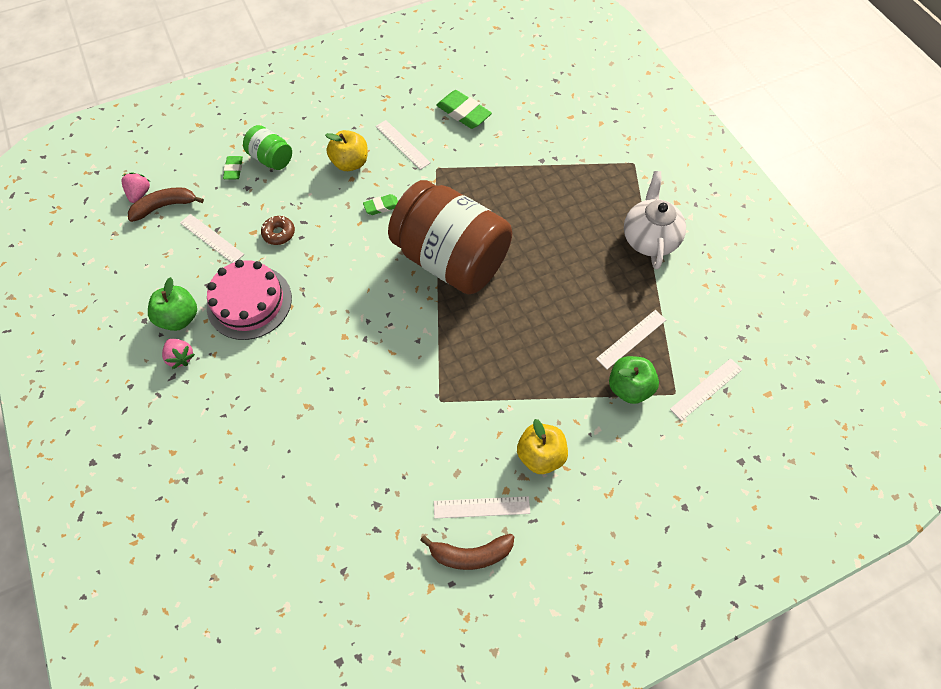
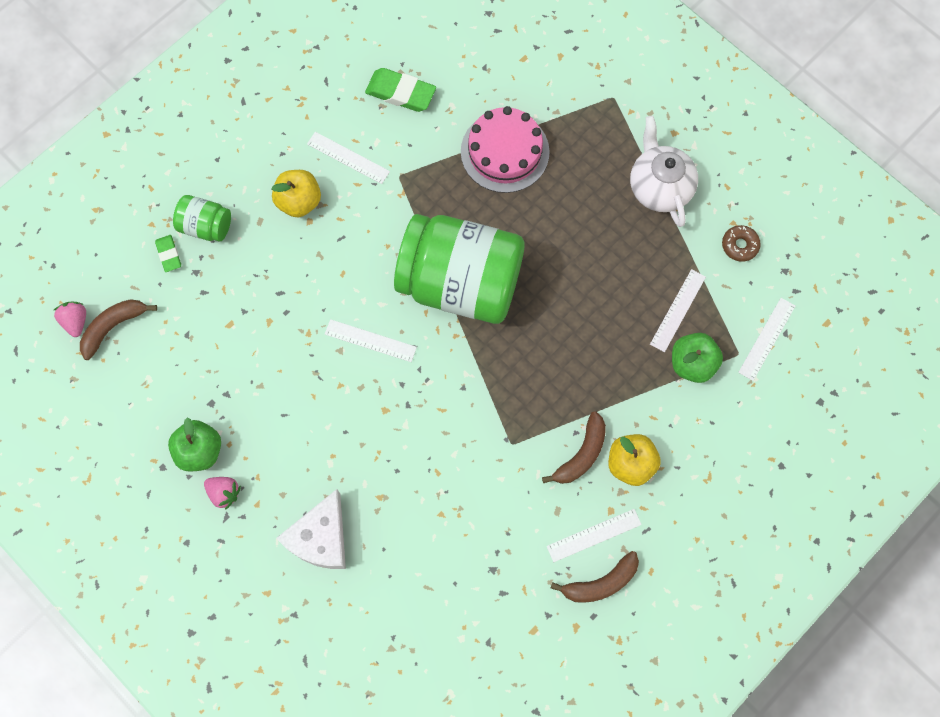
camera: 20 degrees left, 10 degrees up
(211, 238) = (187, 348): white ruler -> white ruler (370, 340)
(240, 422) = (321, 537): none -> white cheese
(249, 302) = (266, 407): pink cake -> pink cake (505, 152)
(279, 233) = (259, 316): brown donut -> brown donut (739, 245)
(381, 206) = (358, 245): green eraser -> none
(451, 259) = (461, 283): brown jar -> green jar
(498, 431) = (581, 454): none -> brown banana

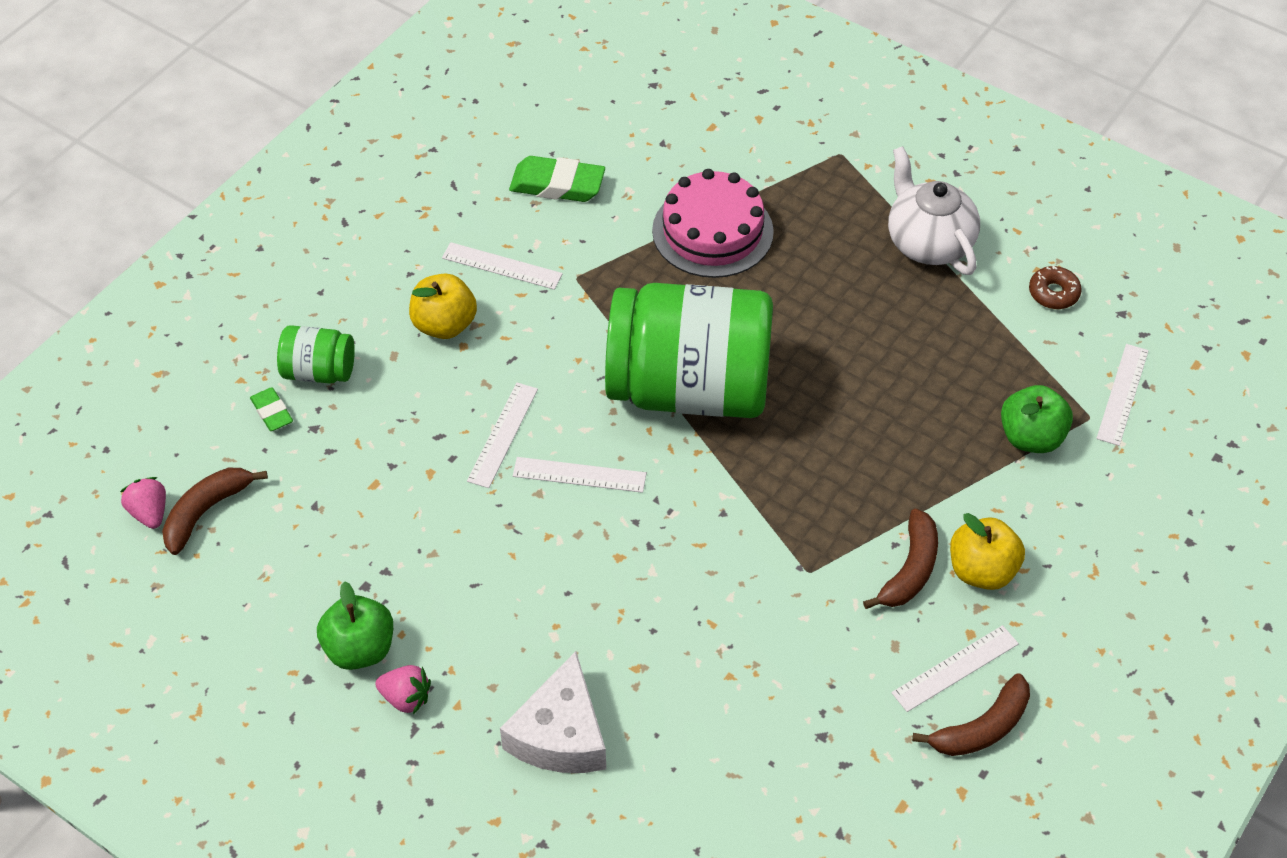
camera: 10 degrees left, 20 degrees down
(678, 310) = (994, 378): white ruler -> white ruler (503, 434)

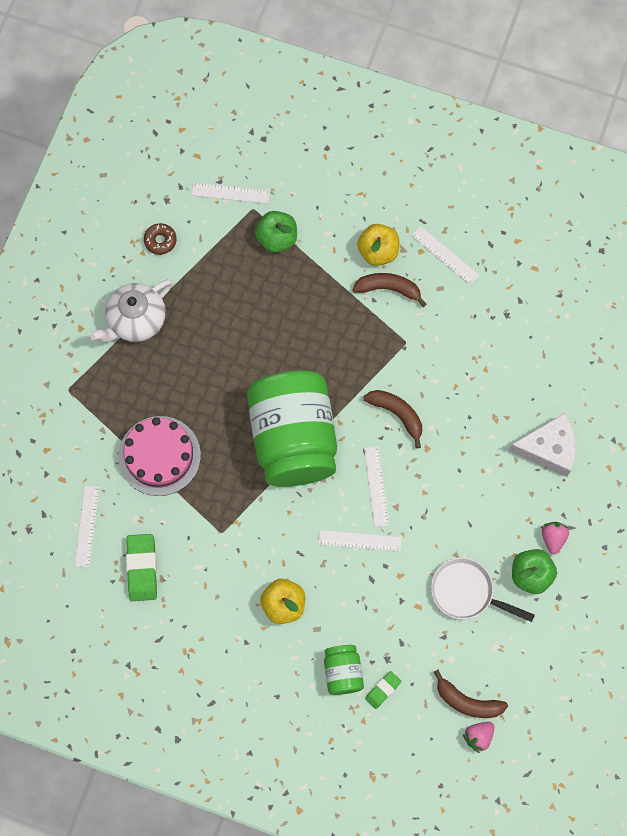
camera: 105 degrees left, 20 degrees up
(369, 552) = (466, 592): none -> white pan
(502, 266) = (224, 583): white ruler -> white ruler (87, 526)
(981, 728) = (477, 237): brown banana -> brown banana (397, 414)

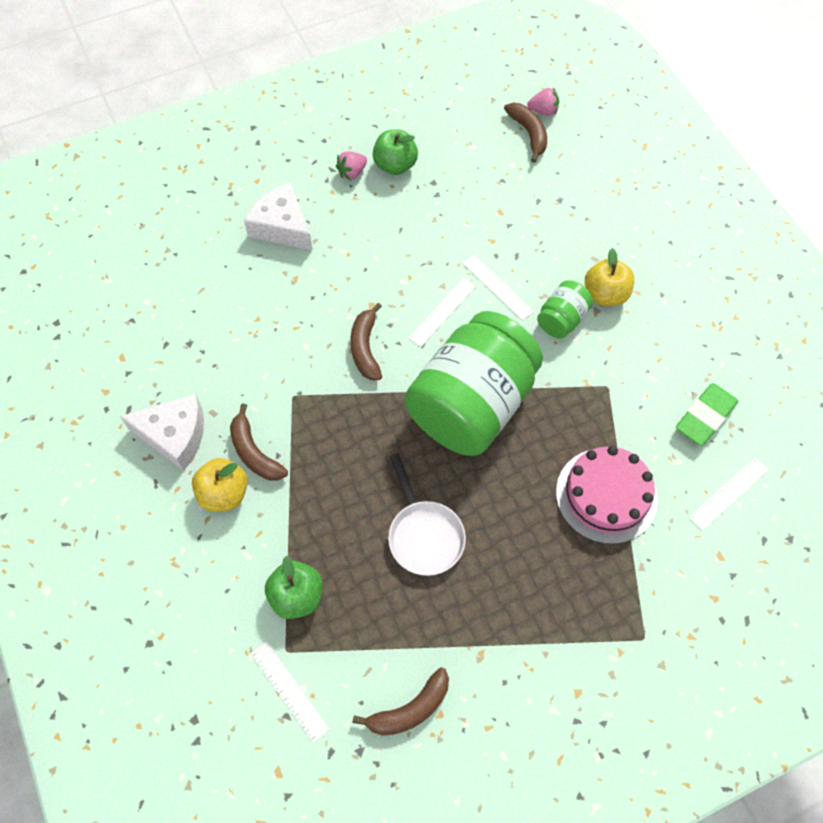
camera: 135 degrees left, 10 degrees down
(136, 320) = (513, 645): white teapot -> none
(160, 241) = (410, 709): brown donut -> brown banana
(343, 672) = (603, 217): green jar -> green jar (562, 319)
(383, 690) = (583, 185): green eraser -> none
(445, 255) = (175, 435): white ruler -> white cheese
(466, 592) = (454, 192): white pan -> white pan (424, 535)

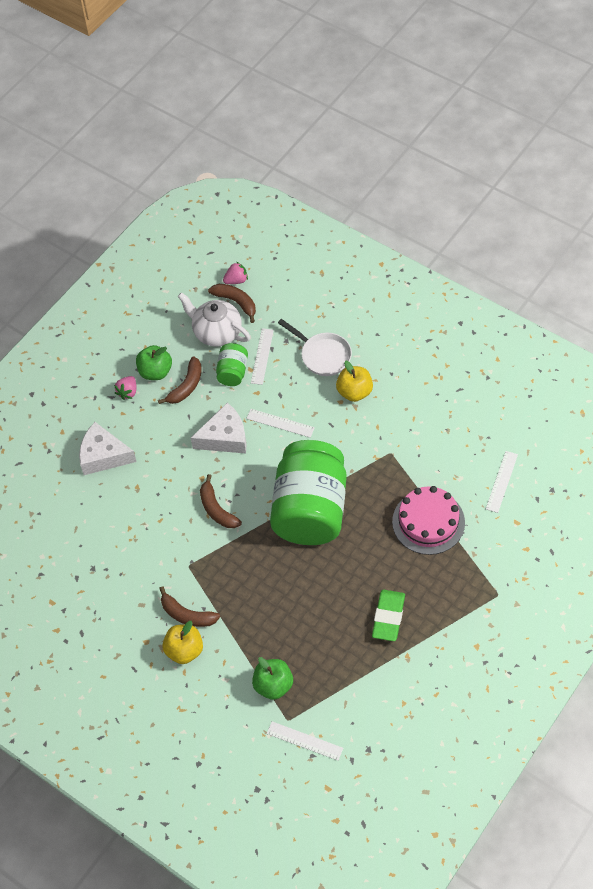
camera: 25 degrees left, 5 degrees down
(175, 435) = (125, 632): white cheese -> white cheese (225, 437)
(410, 709) = (384, 710): brown banana -> brown banana (186, 386)
(424, 535) = (330, 606): white pan -> white pan (323, 355)
(442, 312) = (253, 459): white ruler -> white ruler (262, 356)
(487, 155) = (216, 332): none -> white teapot
(562, 319) = (336, 423): green jar -> green jar (232, 372)
(705, 417) = (462, 441): green eraser -> green eraser (388, 617)

